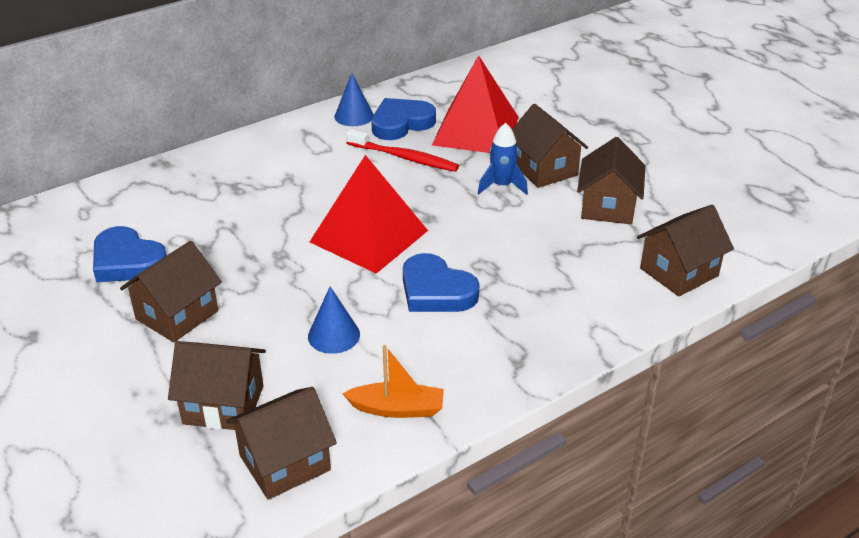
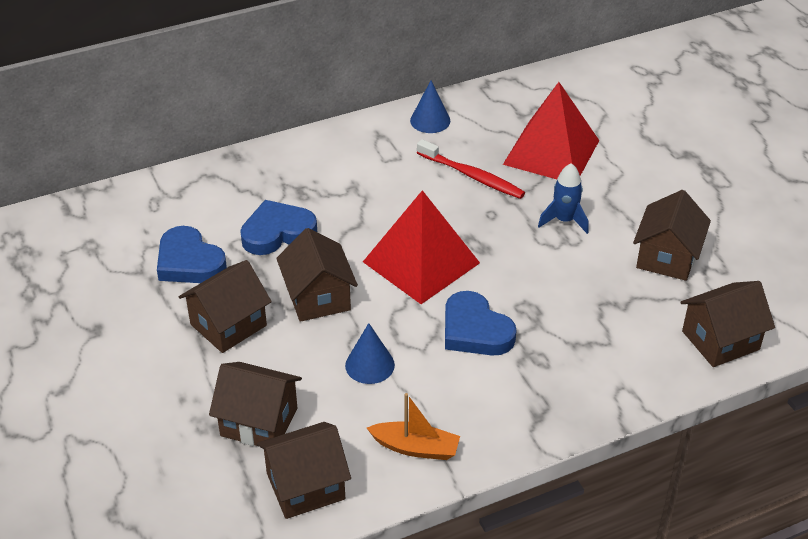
camera: 10 degrees right, 5 degrees up
(401, 123) = (476, 135): blue heart -> blue heart (277, 232)
(544, 169) = (612, 206): brown house -> brown house (318, 297)

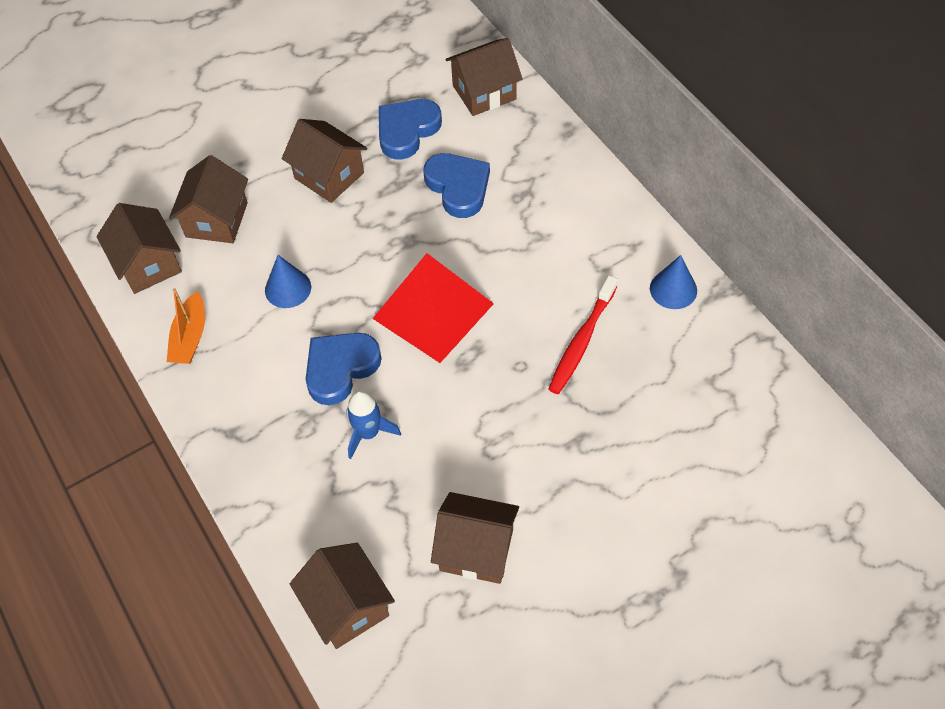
camera: 85 degrees right, 15 degrees up
(318, 297) = (372, 234): brown house -> brown house (484, 92)
(551, 152) = (645, 417): red pyramid -> none
(564, 220) = (522, 439): blue rocket -> blue rocket (368, 433)

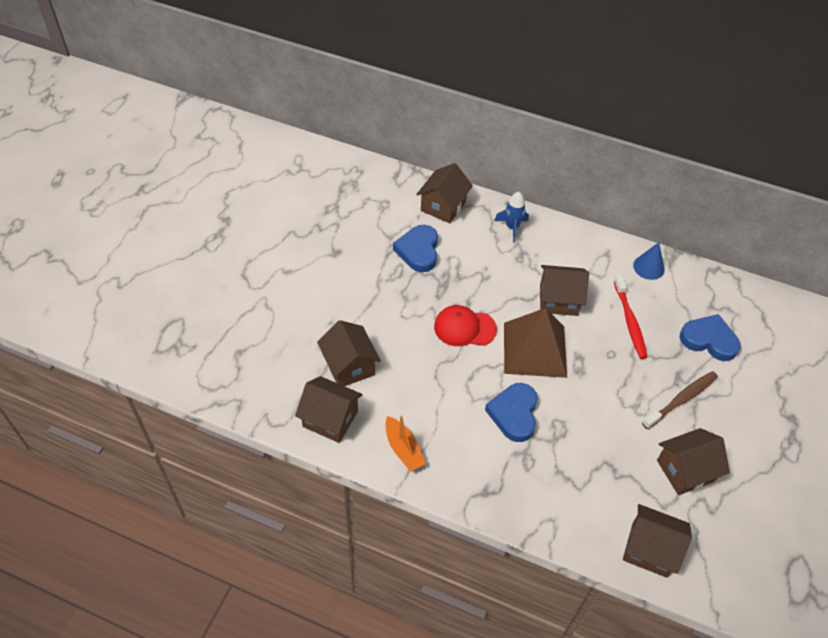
camera: 40 degrees left, 5 degrees down
(288, 288) = (436, 384): blue cone -> none
(329, 176) = (396, 301): brown house -> brown house (558, 300)
(368, 433) = (566, 442): blue rocket -> blue rocket (512, 227)
(376, 244) = (464, 328): none -> red cap
(433, 311) = (535, 349): red pyramid -> brown pyramid
(458, 187) = (480, 269): blue heart -> blue heart (709, 340)
(554, 468) = (681, 400): none -> brown toothbrush

